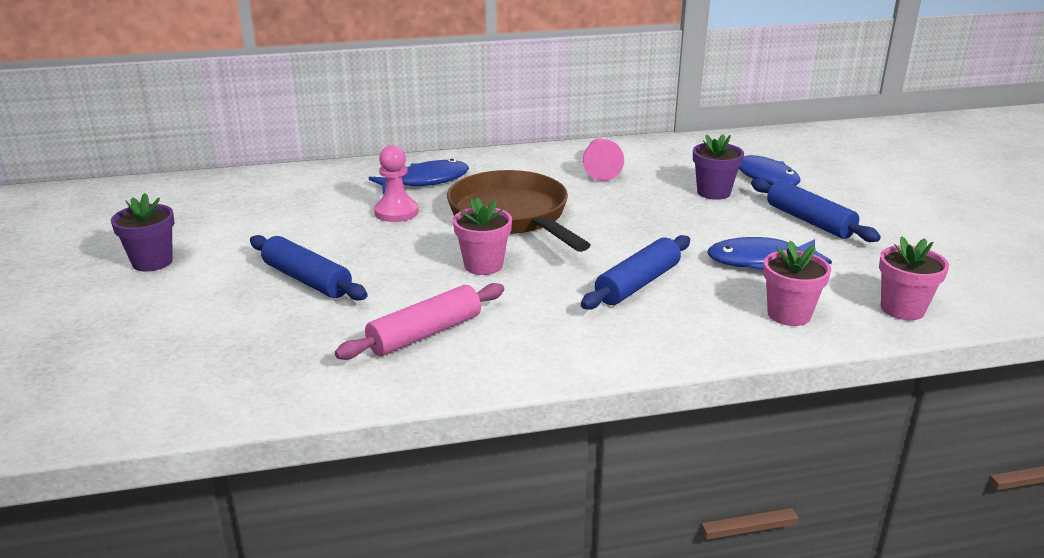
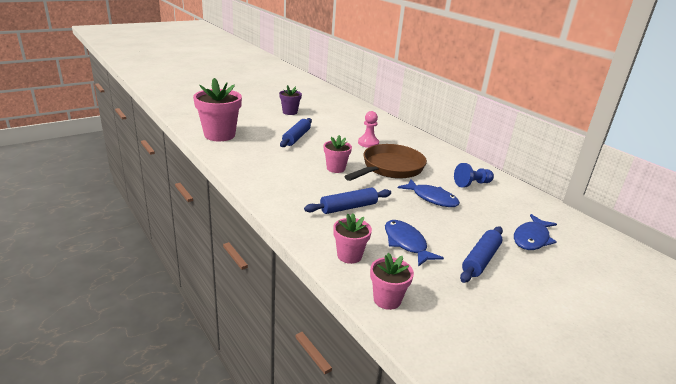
camera: 65 degrees right, 0 degrees up
(198, 381) = (219, 135): none -> pink flower pot
(425, 181) = (405, 144): blue fish -> blue fish (432, 198)
(425, 334) = (270, 165): pink rolling pin -> none
(600, 170) = (472, 184): pink pawn -> blue pawn
(637, 284) = (348, 207): blue rolling pin -> blue rolling pin turned 45 degrees counterclockwise
(713, 192) = (484, 222): purple flower pot -> none

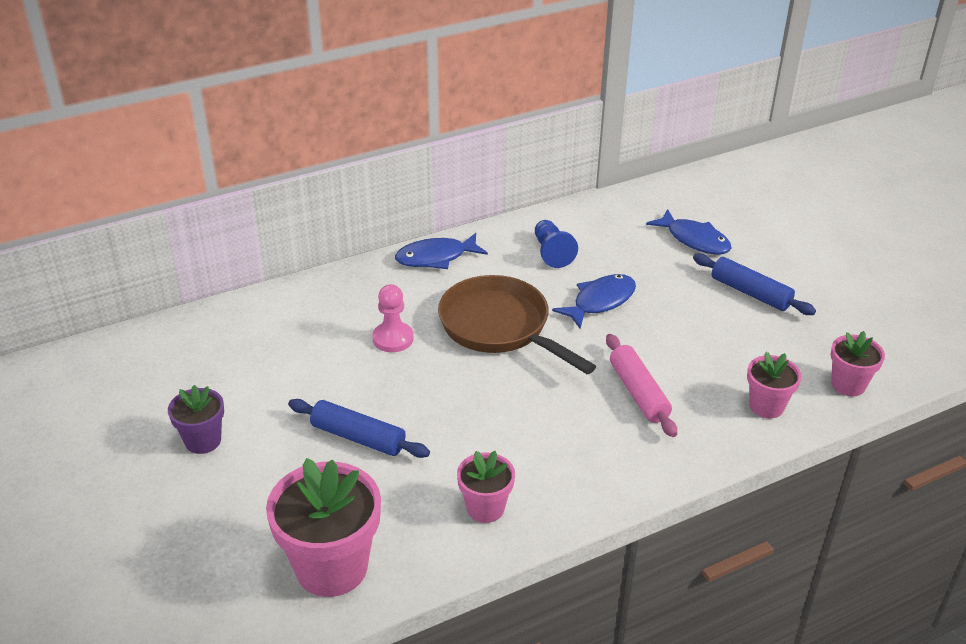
camera: 80 degrees left, 10 degrees up
(336, 168) = (502, 393): pink flower pot -> pink flower pot (485, 508)
(348, 207) = (638, 393): blue rolling pin -> pink rolling pin
(406, 243) = (726, 349): blue fish -> blue fish (436, 258)

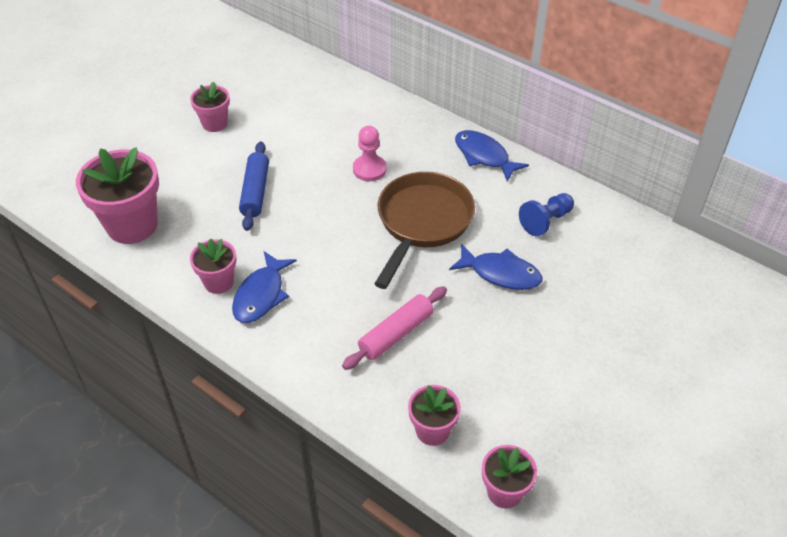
camera: 65 degrees right, 10 degrees up
(203, 441) = (215, 123): purple flower pot -> pink flower pot
(694, 240) = (648, 313): blue fish -> blue fish (261, 295)
(750, 293) = (595, 379): blue rolling pin -> none

